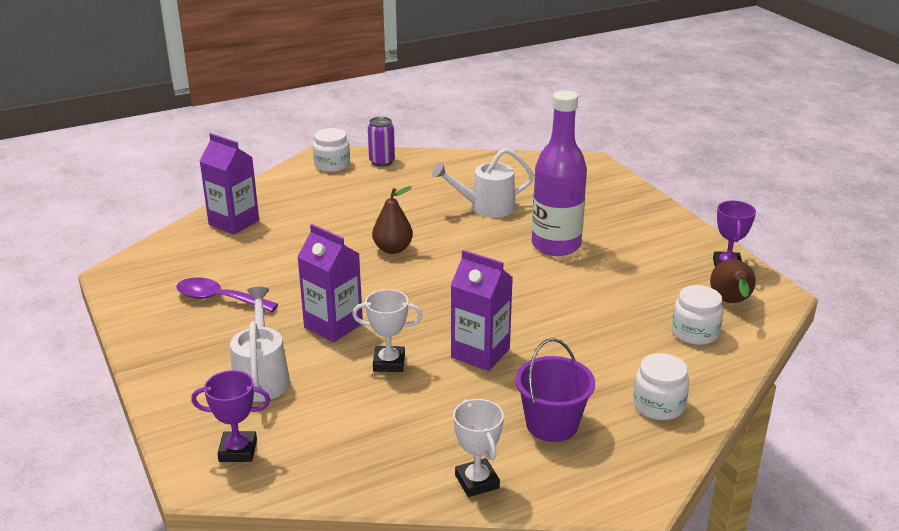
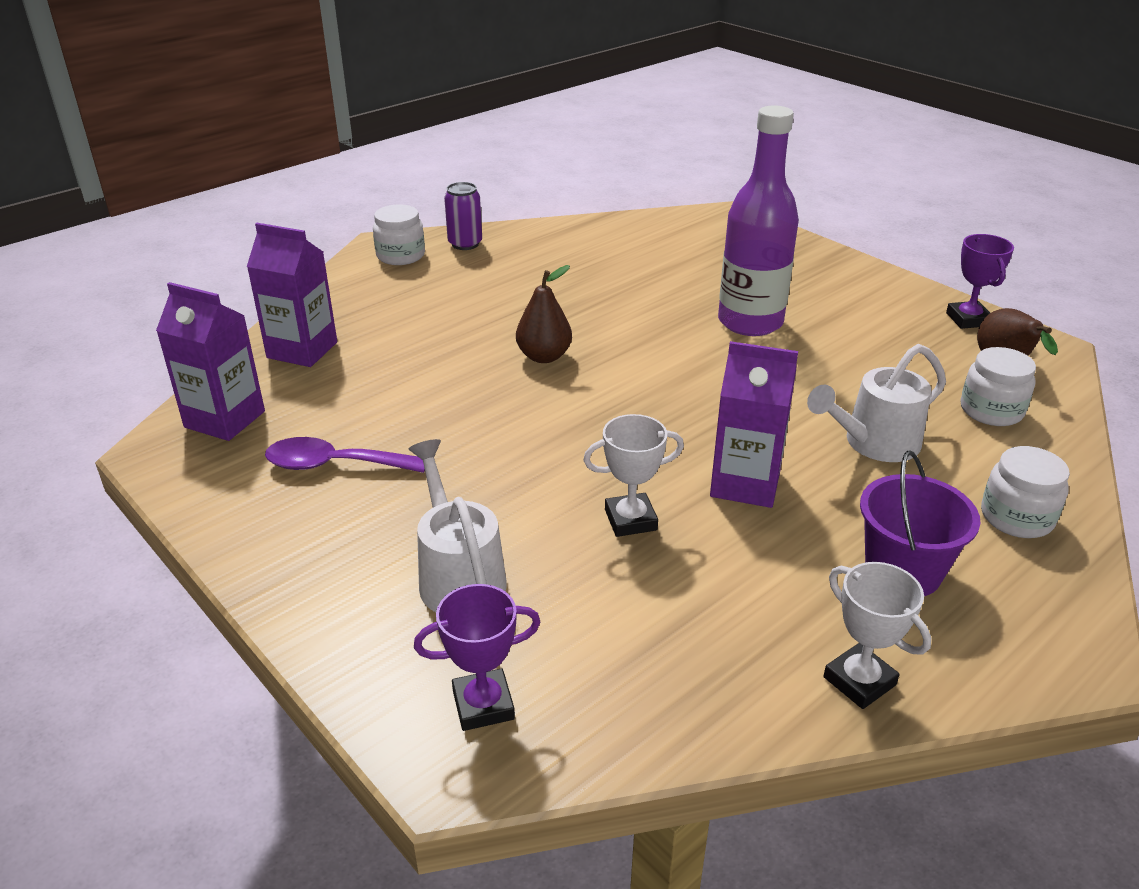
camera: 15 degrees left, 5 degrees up
(333, 325) = (521, 477): purple carton -> purple carton (225, 419)
(485, 207) = (632, 285): white watering can -> white watering can (873, 444)

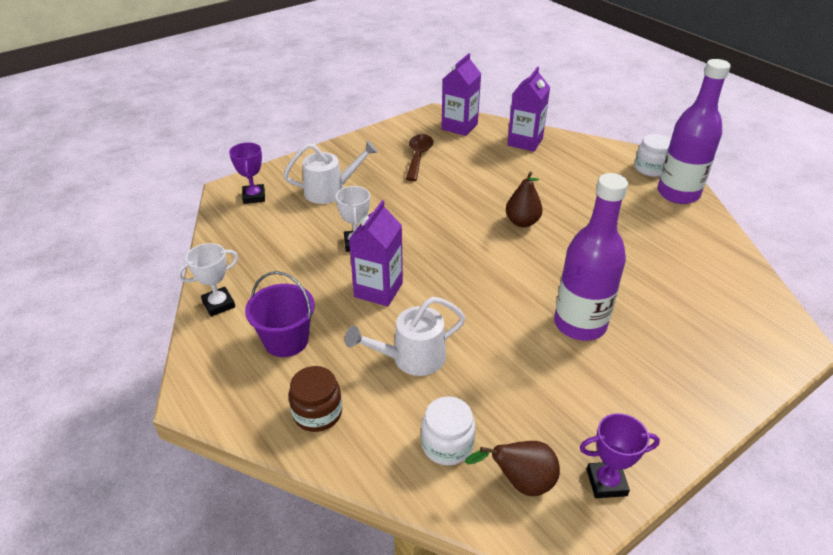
camera: 95 degrees right, 5 degrees up
(334, 465) = (418, 157): purple spoon -> brown spoon
(465, 244) = (678, 194): purple can -> purple bottle
(873, 444) = (411, 358): white watering can -> white watering can turned 90 degrees counterclockwise
(1016, 517) = (317, 413): white jar -> brown jar

